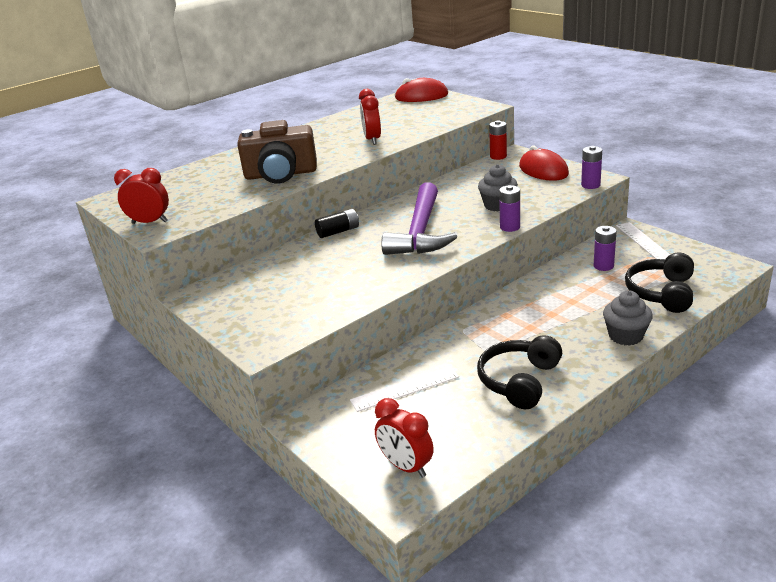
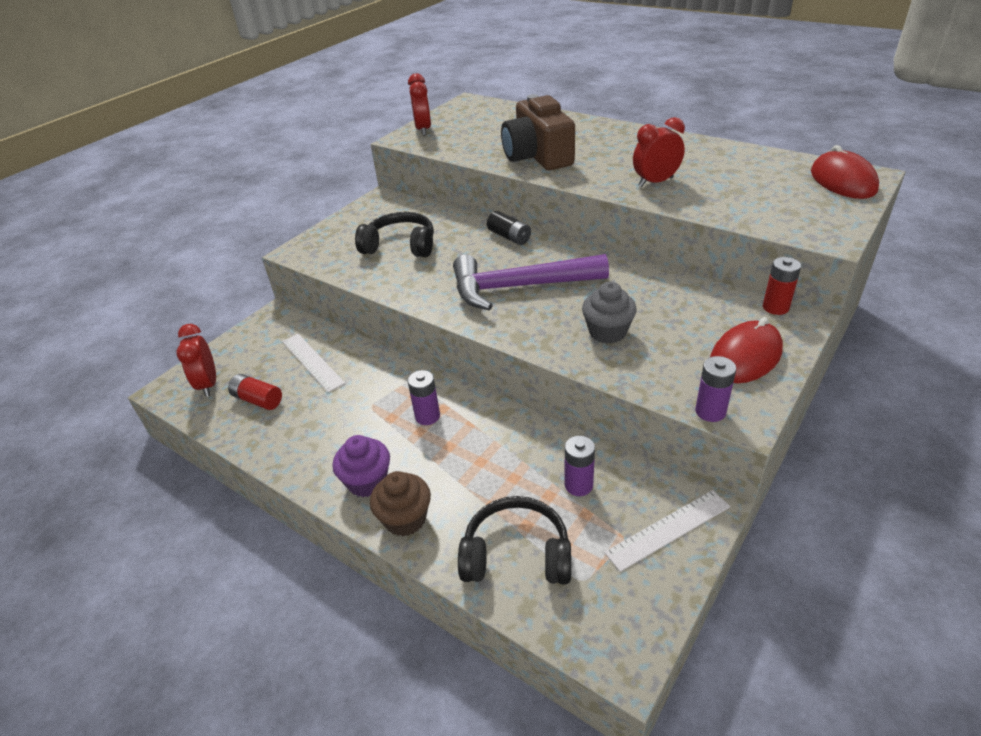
camera: 75 degrees right, 10 degrees up
(406, 466) = (208, 384): red clock -> red clock turned 45 degrees counterclockwise
(451, 424) = (258, 400): none -> red battery
(510, 227) = (546, 351): purple battery -> purple battery (427, 416)
(519, 381) = (319, 436): black headphones -> black headphones (400, 246)
(583, 354) = (367, 481): none -> purple cupcake
(625, 336) = (405, 519): grey cupcake -> brown cupcake

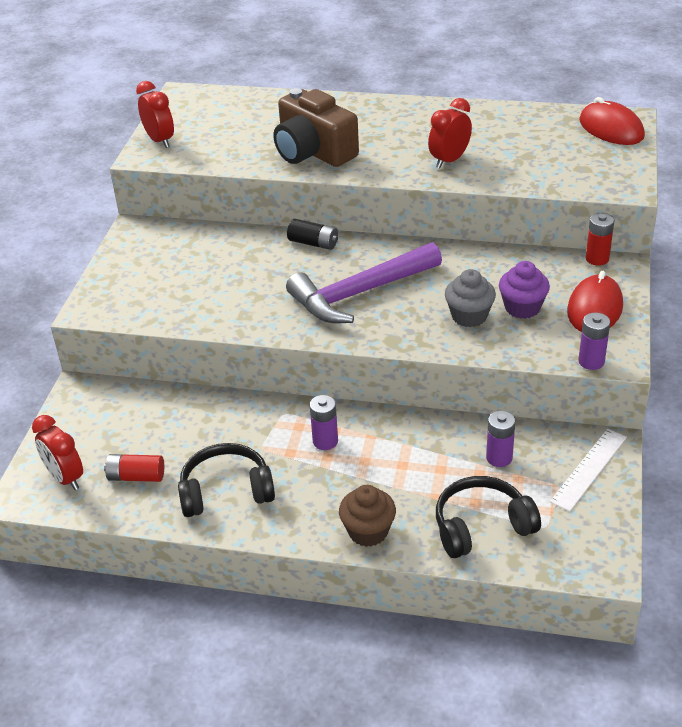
camera: 25 degrees left, 0 degrees up
(312, 362) = (165, 424): white ruler -> none
(367, 481) = (310, 513): purple cupcake -> purple cupcake (522, 308)
(400, 246) = (204, 278): black headphones -> black headphones (226, 491)

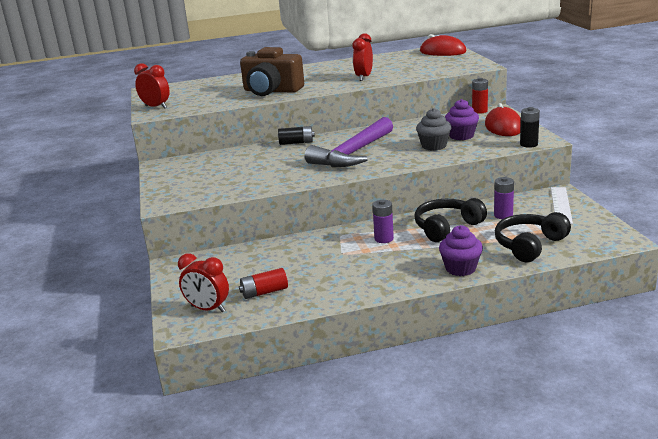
camera: 25 degrees left, 15 degrees down
(226, 491) = (340, 279): black headphones -> black headphones (447, 227)
(368, 531) = (460, 268): brown cupcake -> purple cupcake
(591, 361) = (529, 144): purple battery -> black battery

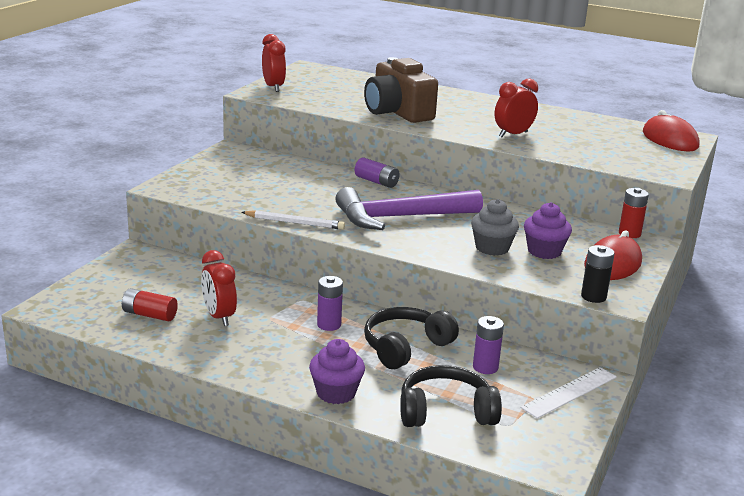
camera: 35 degrees right, 0 degrees up
(208, 309) = (89, 304): red clock -> red clock (219, 317)
(296, 143) = (376, 182): black battery -> purple battery
(299, 183) = (295, 223): none -> white pencil
(447, 227) = (405, 347): black headphones -> black headphones turned 45 degrees counterclockwise

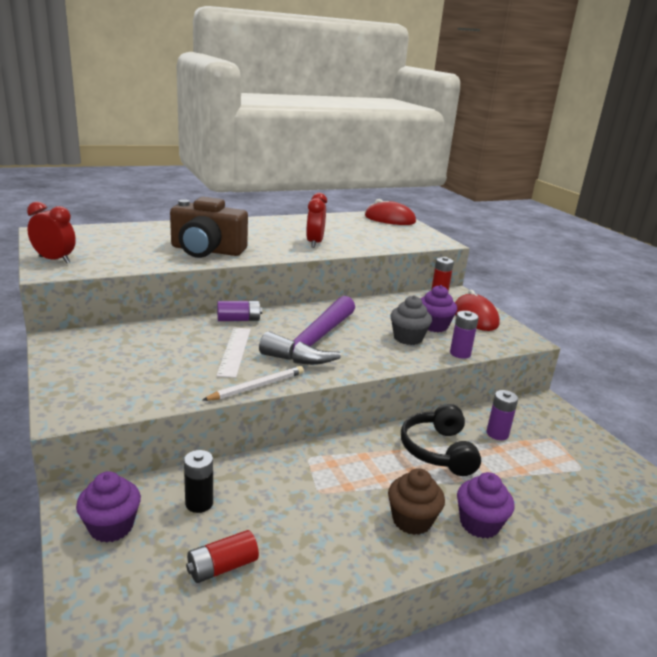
camera: 50 degrees left, 0 degrees up
(133, 269) = (111, 527): none -> purple cupcake
(219, 317) = (282, 520): red clock -> none
(294, 363) = (412, 520): none -> brown cupcake
(329, 325) = (366, 467): purple battery -> purple battery (460, 353)
(445, 412) = (547, 485): black headphones -> none
(569, 392) = (555, 421): white ruler -> white ruler (234, 351)
(593, 297) = (514, 344): black battery -> black battery (199, 503)

